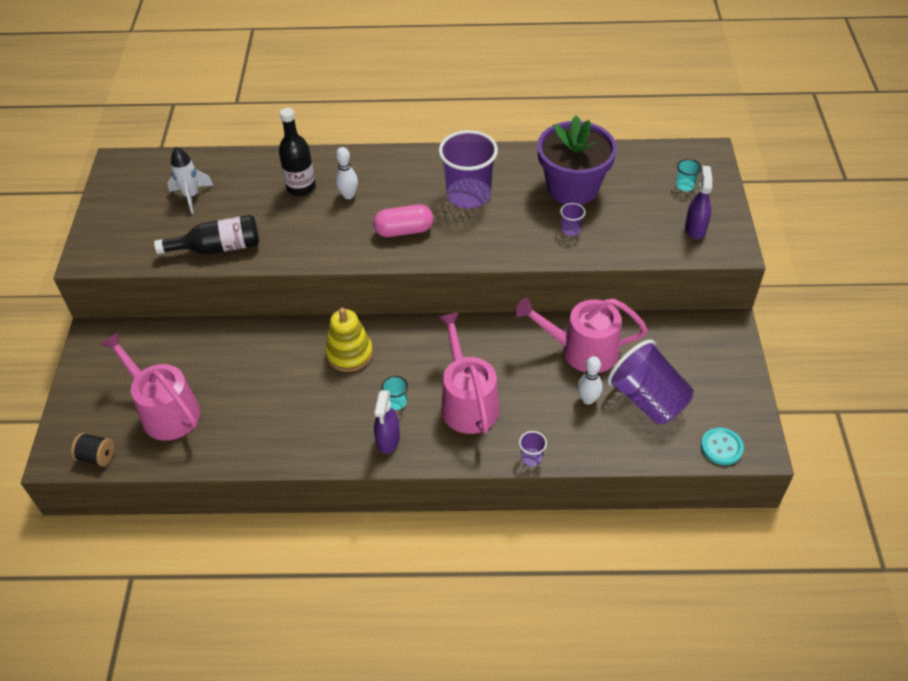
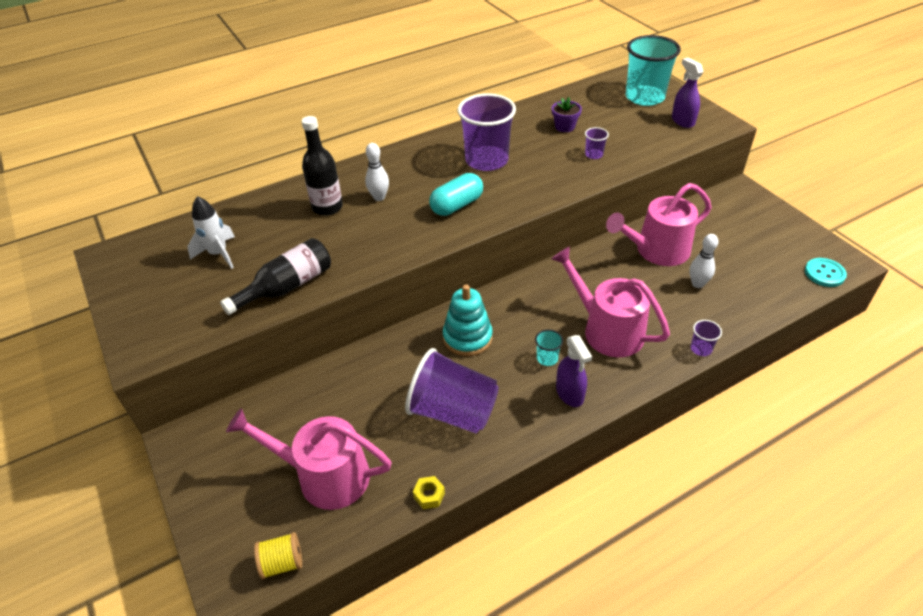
camera: 30 degrees left, 5 degrees down
(97, 457) = (282, 563): black spool -> yellow spool
(222, 462) = (429, 495): none -> yellow nut
(349, 353) = (467, 337): yellow stacking toy -> turquoise stacking toy
(404, 230) = (456, 205): pink capsule -> turquoise capsule
(572, 188) = (564, 127): purple flower pot -> purple flower pot, size x0.42
(648, 399) = (740, 264): purple cup -> purple cup (453, 411)
(685, 185) = (644, 97): turquoise cup -> turquoise cup, size x2.38

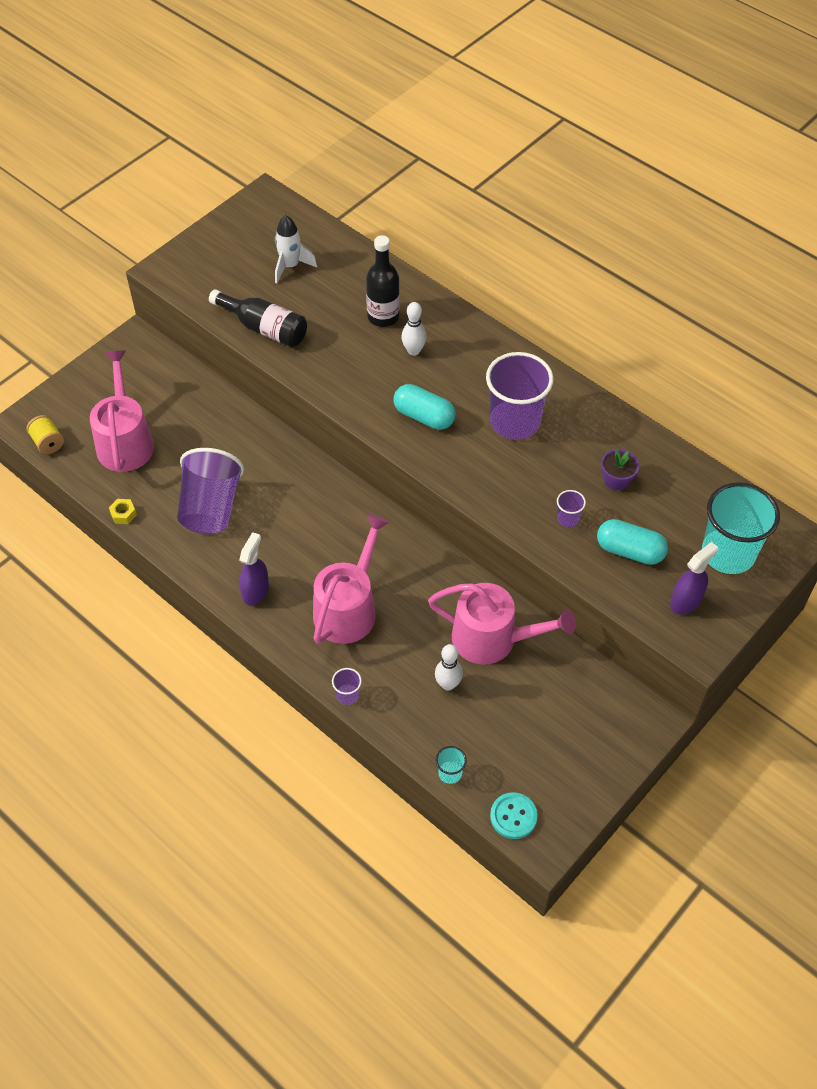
camera: 70 degrees right, 10 degrees up
(467, 337) = (301, 496): turquoise stacking toy -> none
(547, 358) = (294, 565): turquoise cup -> turquoise cup (450, 773)
(569, 393) = (255, 591): purple spray bottle -> purple spray bottle turned 150 degrees clockwise
(632, 134) = (629, 551): none -> turquoise capsule
(657, 250) = (492, 639): pink watering can -> pink watering can turned 150 degrees clockwise

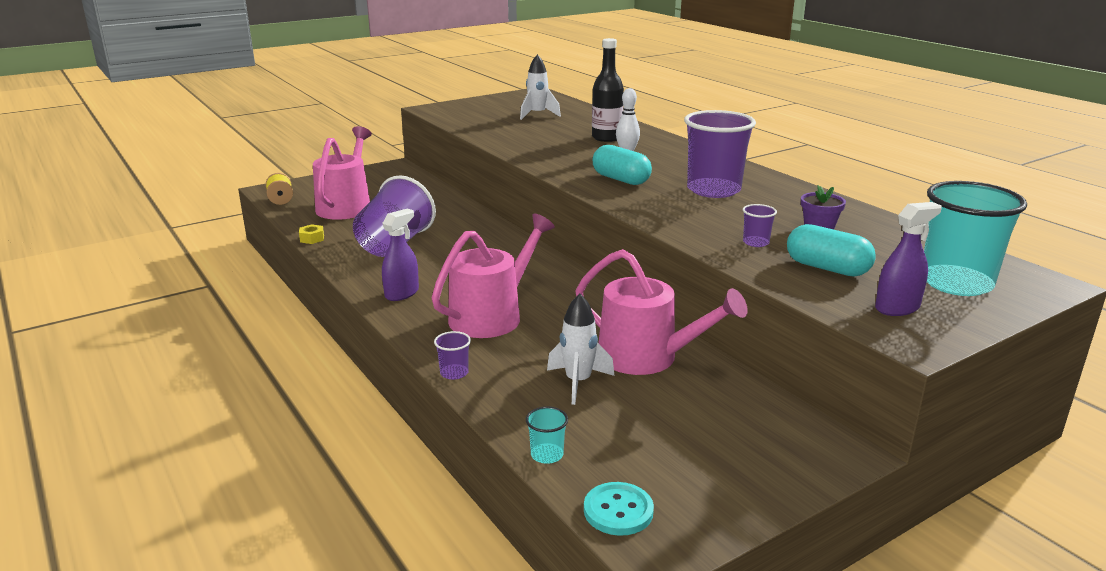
camera: 15 degrees right, 30 degrees down
(264, 328) = (496, 134): black bottle -> none
(448, 684) = (578, 382): white bowling pin -> white rocket

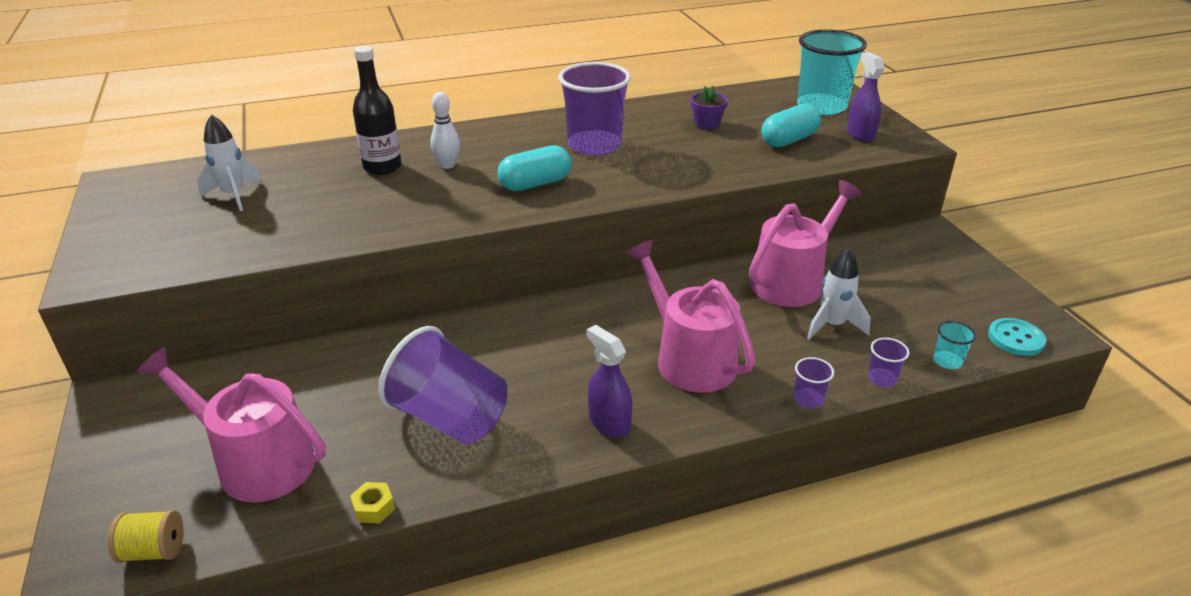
camera: 75 degrees left, 10 degrees up
(756, 242) = (730, 154): purple cup -> purple cup (882, 379)

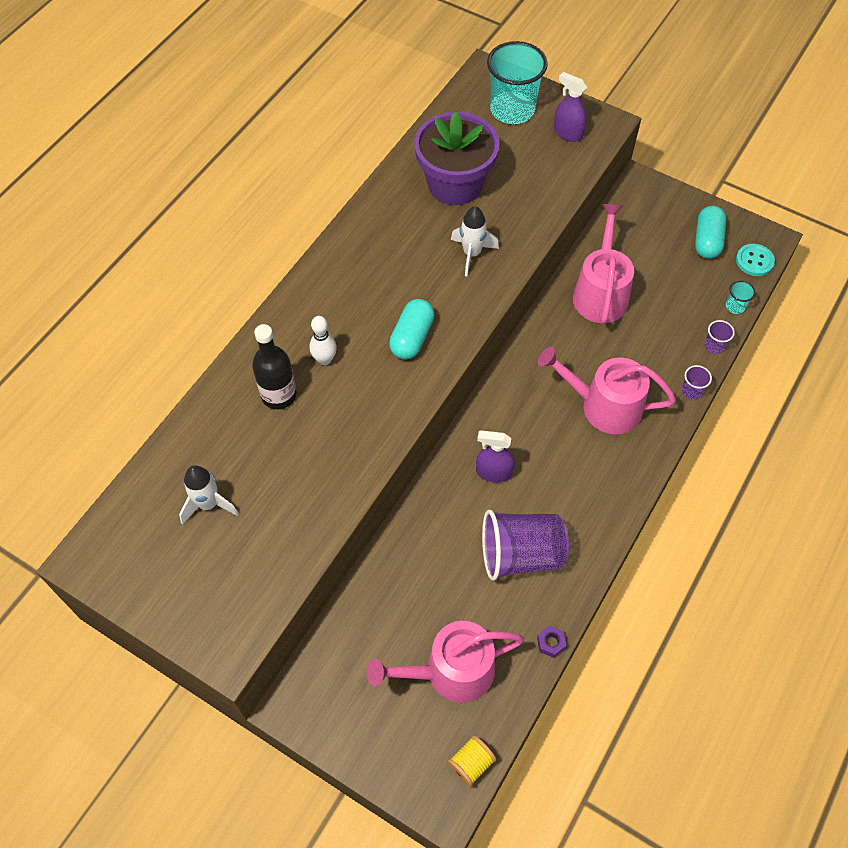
camera: 40 degrees left, 25 degrees up
(373, 508) = (550, 643): yellow nut -> purple nut
(594, 145) = (403, 264): purple cup -> none
(609, 422) = (608, 488): purple spray bottle -> purple spray bottle (493, 472)
(707, 124) = (455, 184): purple flower pot -> purple flower pot, size x2.39
(789, 140) = (528, 170): turquoise capsule -> turquoise capsule (707, 241)
(832, 325) = (655, 319): white rocket -> white rocket (472, 254)

